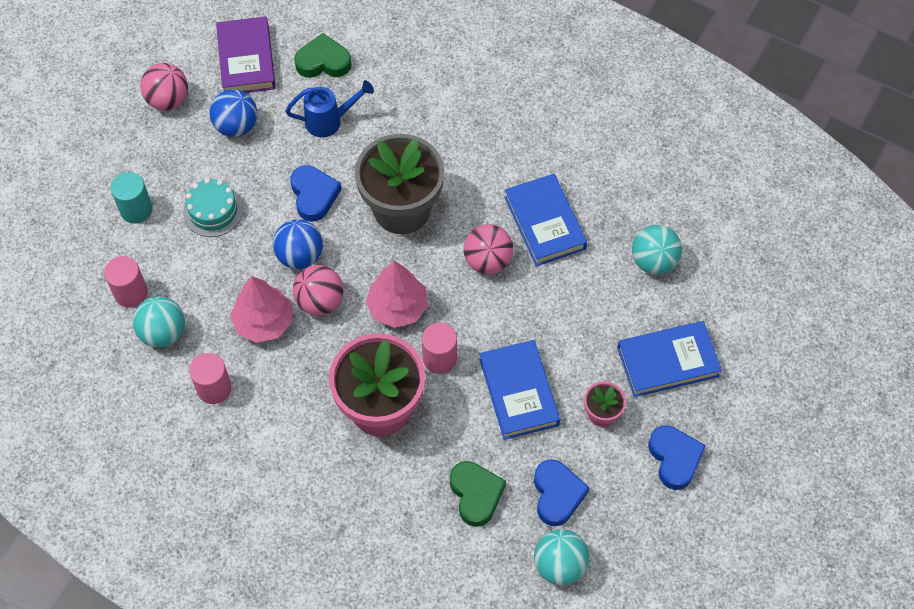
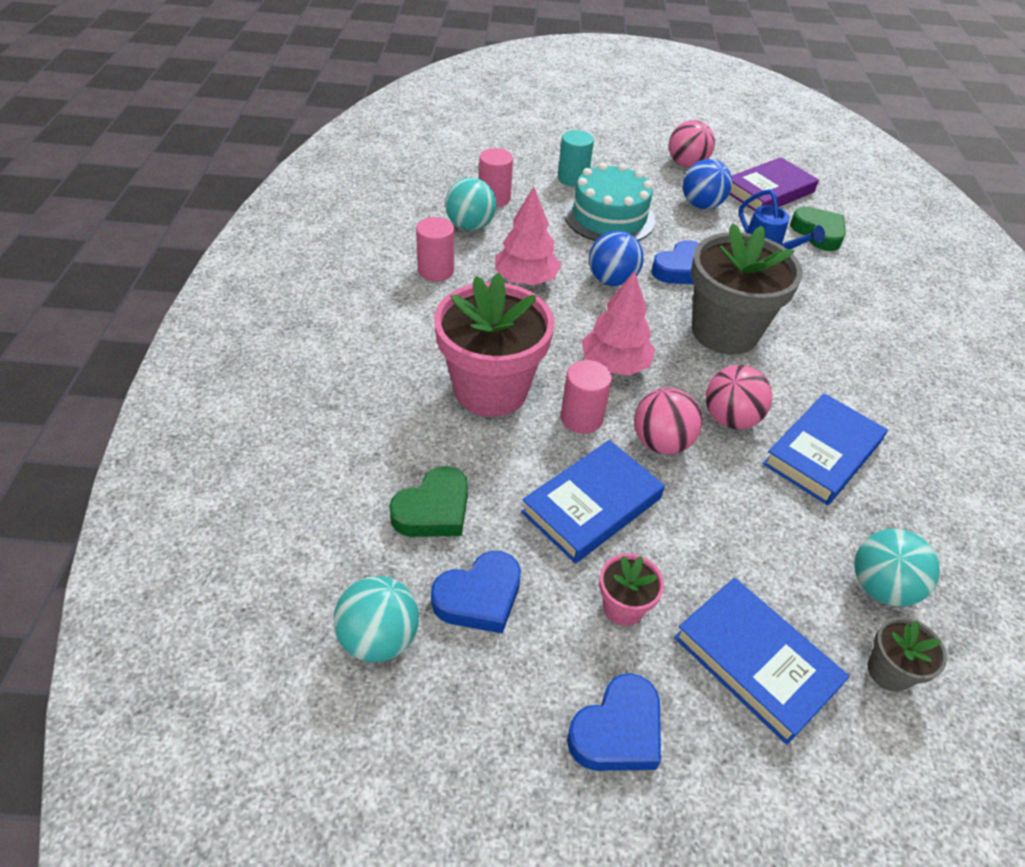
camera: 60 degrees right, 15 degrees down
(213, 211) = (609, 217): turquoise cake -> turquoise cake, size x1.53
(320, 301) = (576, 308): pink ball -> pink ball (661, 443)
(703, 296) = (889, 671): none -> grey flower pot

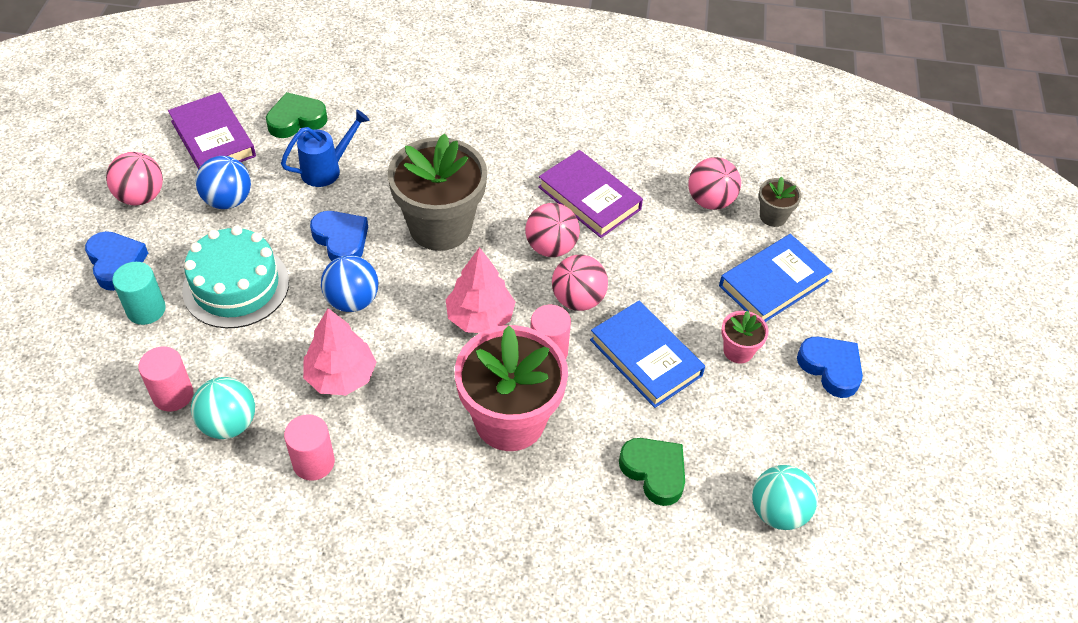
camera: 85 degrees left, 5 degrees up
(479, 597) = (737, 442): blue heart -> blue heart (116, 263)
(822, 453) = (589, 198): blue book -> purple book
(880, 587) = (710, 201): turquoise ball -> pink ball

